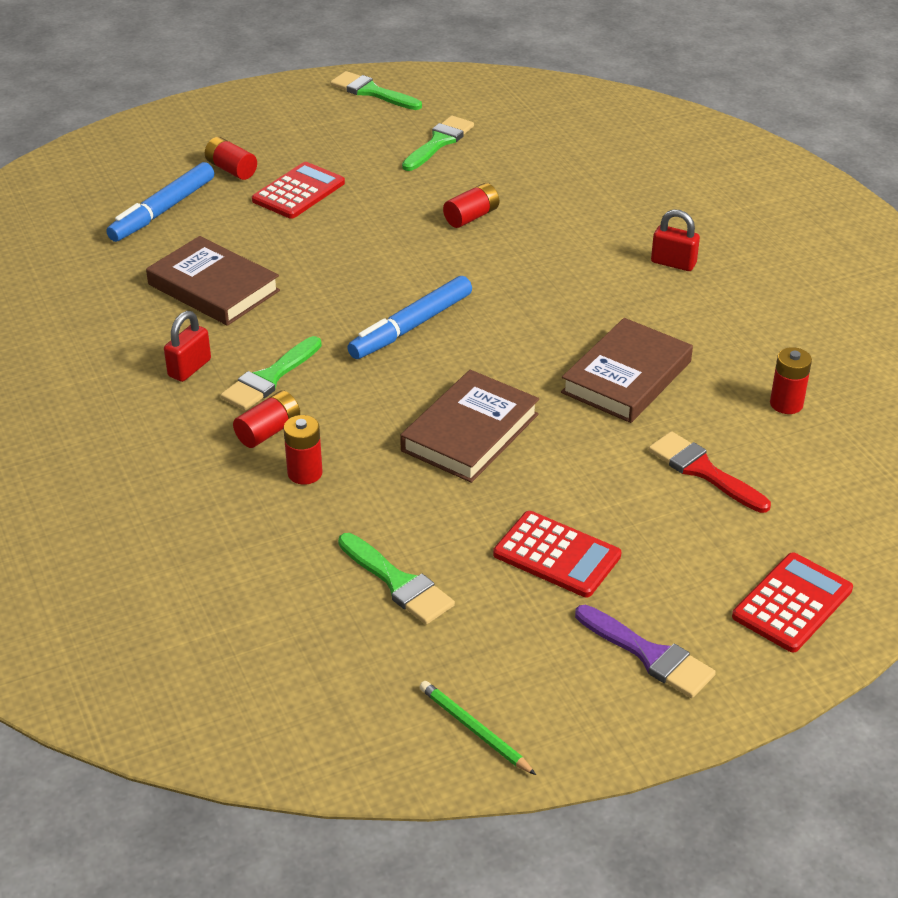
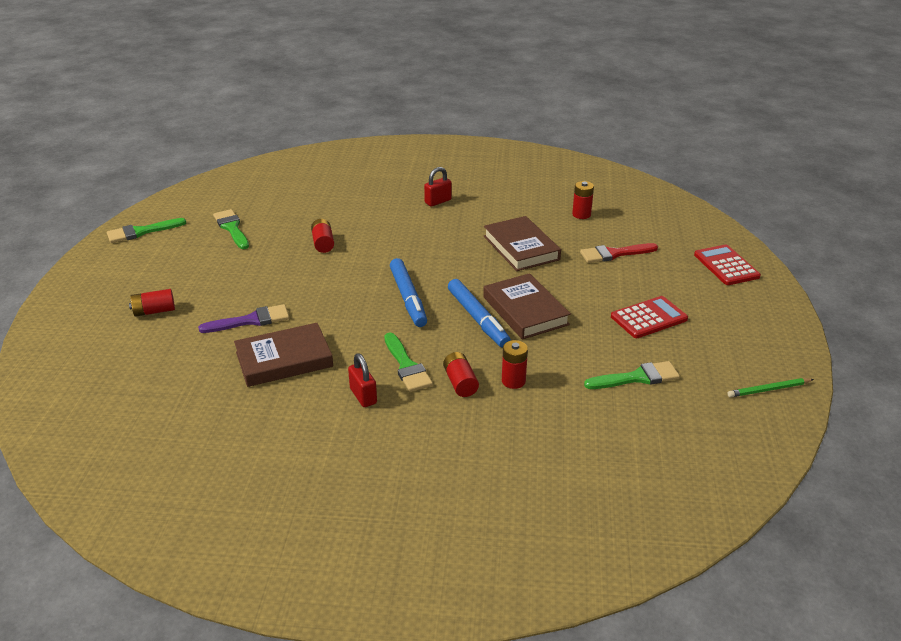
camera: 60 degrees left, 5 degrees down
(162, 211) = (165, 355): blue marker -> blue marker (478, 319)
(298, 192) = (217, 293): red calculator -> none
(649, 655) = (740, 317): purple brush -> purple brush (251, 320)

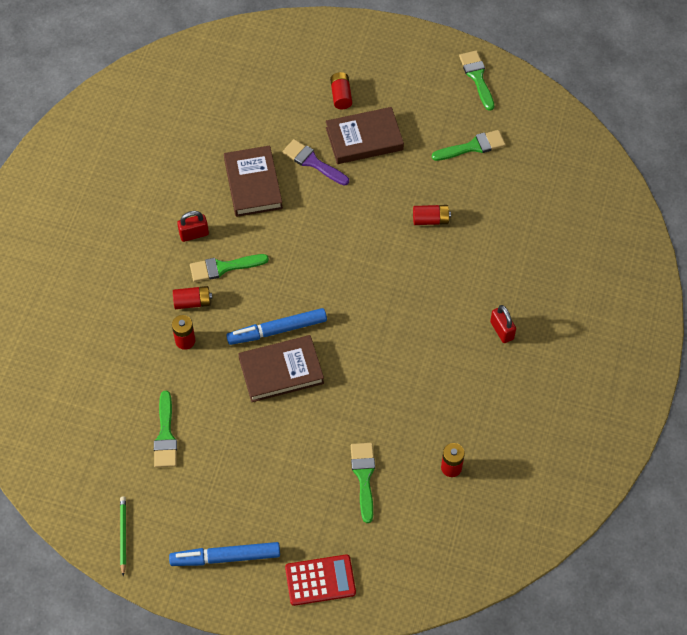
camera: 100 degrees right, 25 degrees up
(251, 320) = (312, 162): purple brush -> purple brush turned 135 degrees clockwise
(408, 298) = (321, 280): blue marker -> blue marker (225, 557)
(521, 248) = (391, 391): brown book -> brown book (364, 139)
(614, 254) = (364, 477): red brush -> green brush
(649, 318) = (246, 473): red calculator -> none

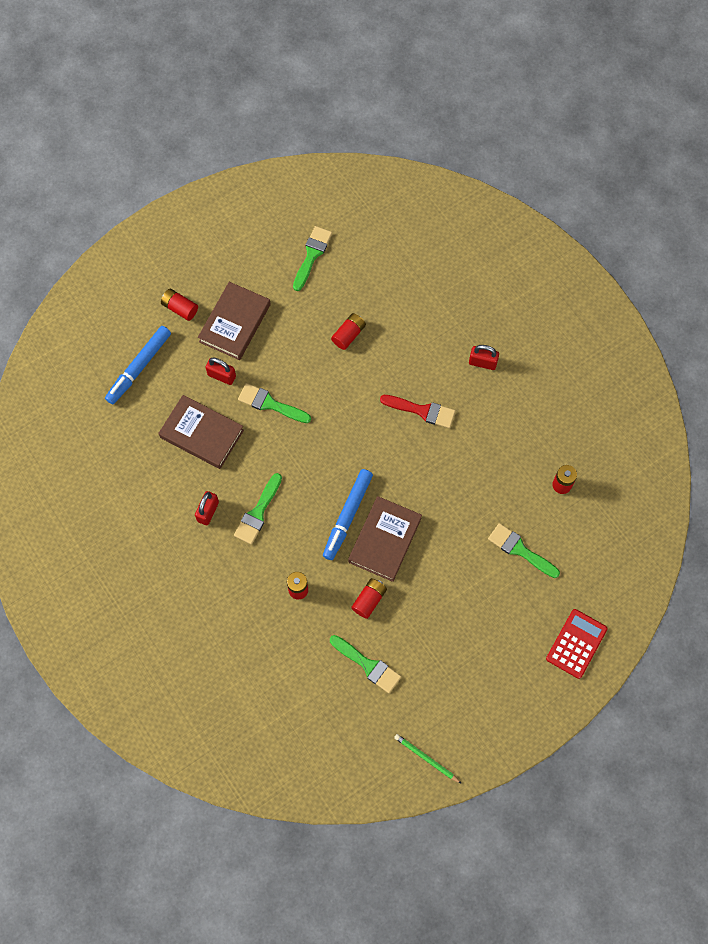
camera: 50 degrees left, 10 degrees up
(193, 302) = (269, 558): red battery -> red battery (369, 600)
(225, 557) = (505, 697): blue marker -> blue marker (139, 367)
(312, 162) = (221, 376): purple brush -> red padlock
(416, 318) = (422, 411): none -> red brush
(477, 77) = (253, 202): green brush -> green brush (270, 404)

